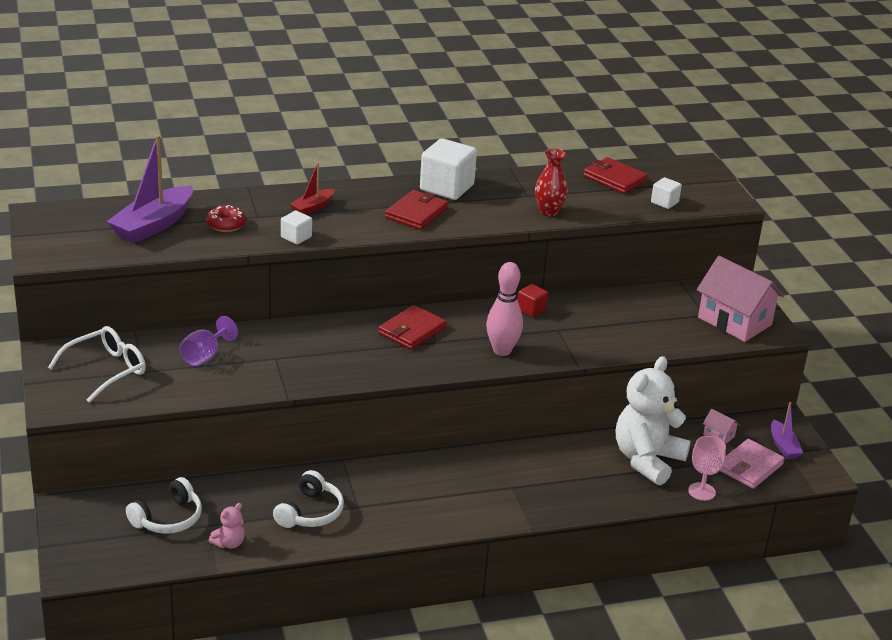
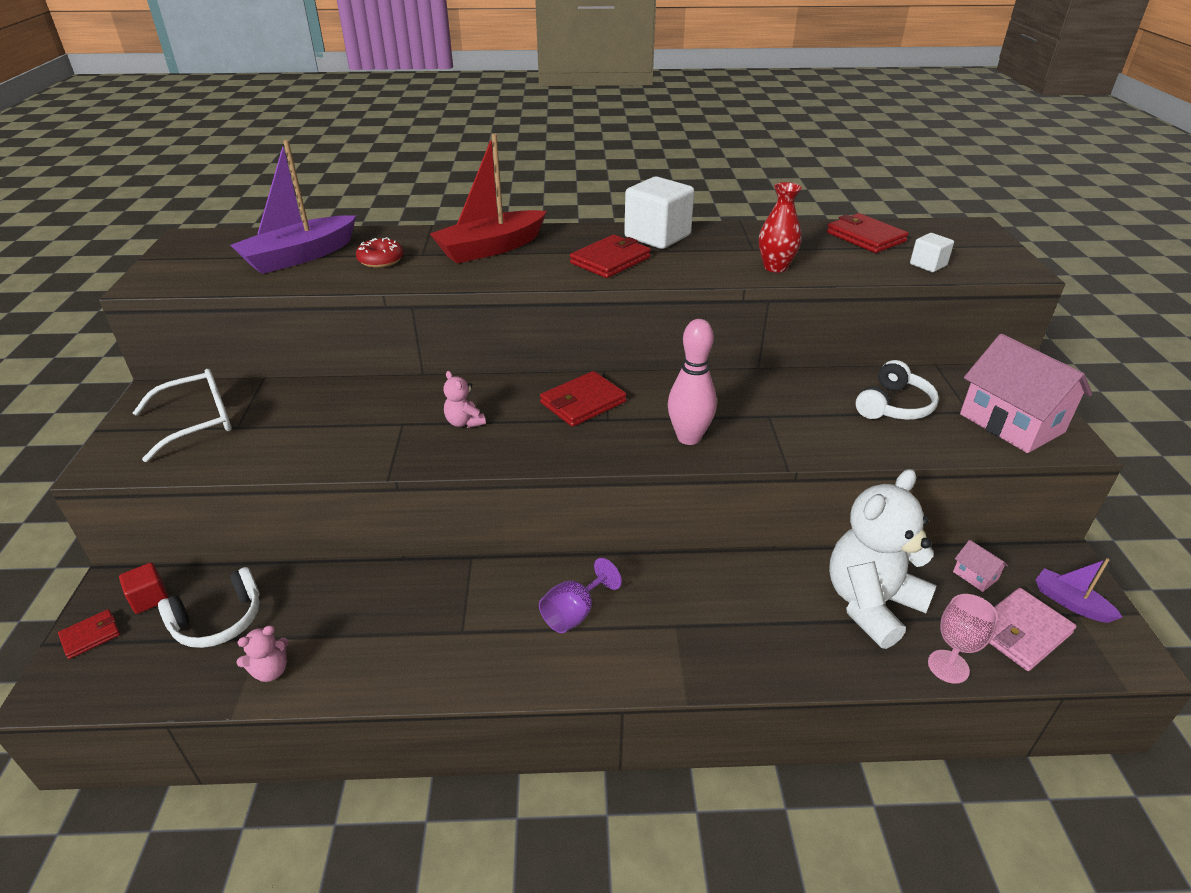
camera: 15 degrees right, 5 degrees up
(74, 537) = (91, 635): none -> red wallet
(205, 356) = (321, 414): purple goblet -> purple goblet (574, 613)
(296, 237) = (452, 278): white cube -> none
(310, 512) = (397, 633): white headphones -> white headphones (894, 406)
(313, 207) = (491, 248): red boat -> red boat, size x1.91
(325, 353) = (464, 422): none -> pink teddy bear
(531, 310) = (740, 387): red cube -> red cube (149, 598)
(783, 446) = (1070, 603): purple boat -> purple boat turned 135 degrees clockwise

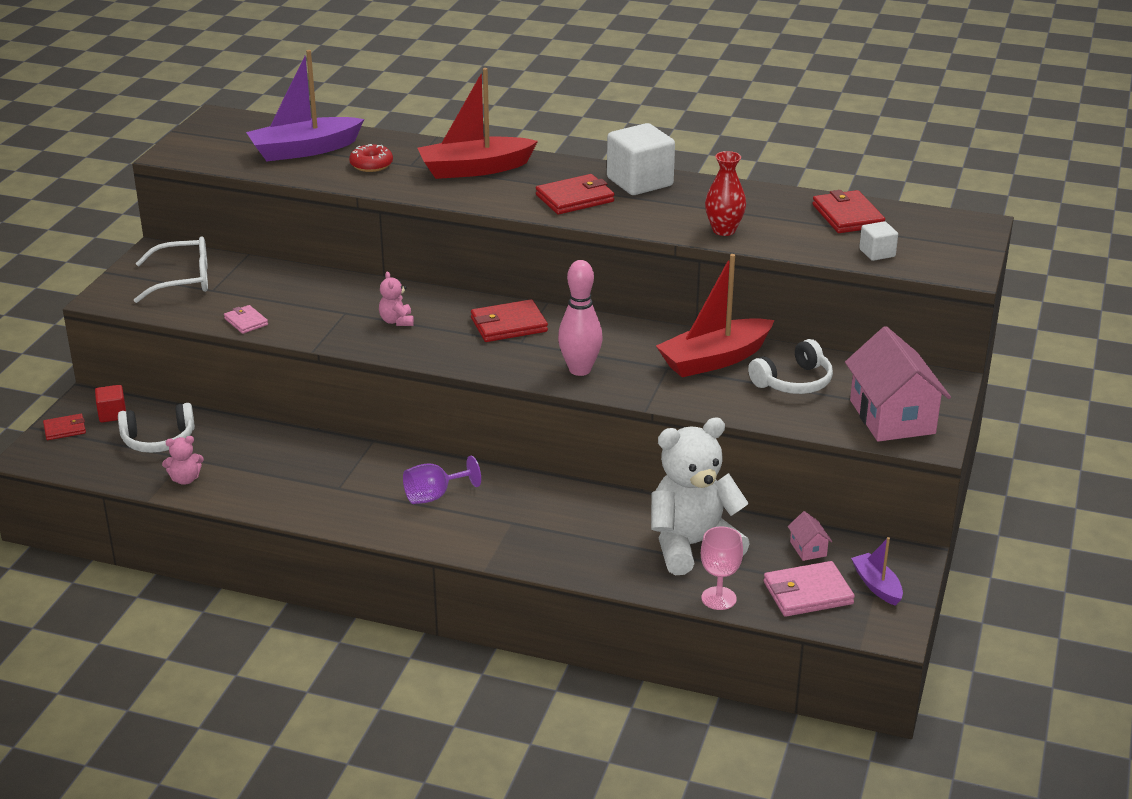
camera: 20 degrees right, 5 degrees down
(292, 458) = (246, 321): none -> pink wallet
(804, 398) = (714, 359): none -> red boat

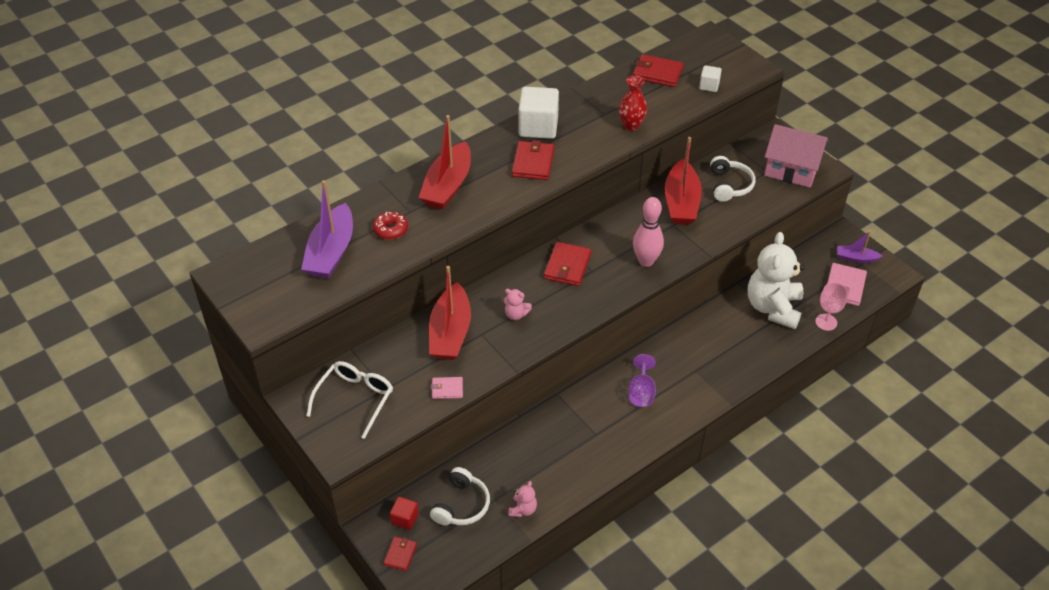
camera: 55 degrees left, 15 degrees up
(328, 295) = (450, 332): none -> red boat
(808, 549) = (808, 265): pink house -> none

